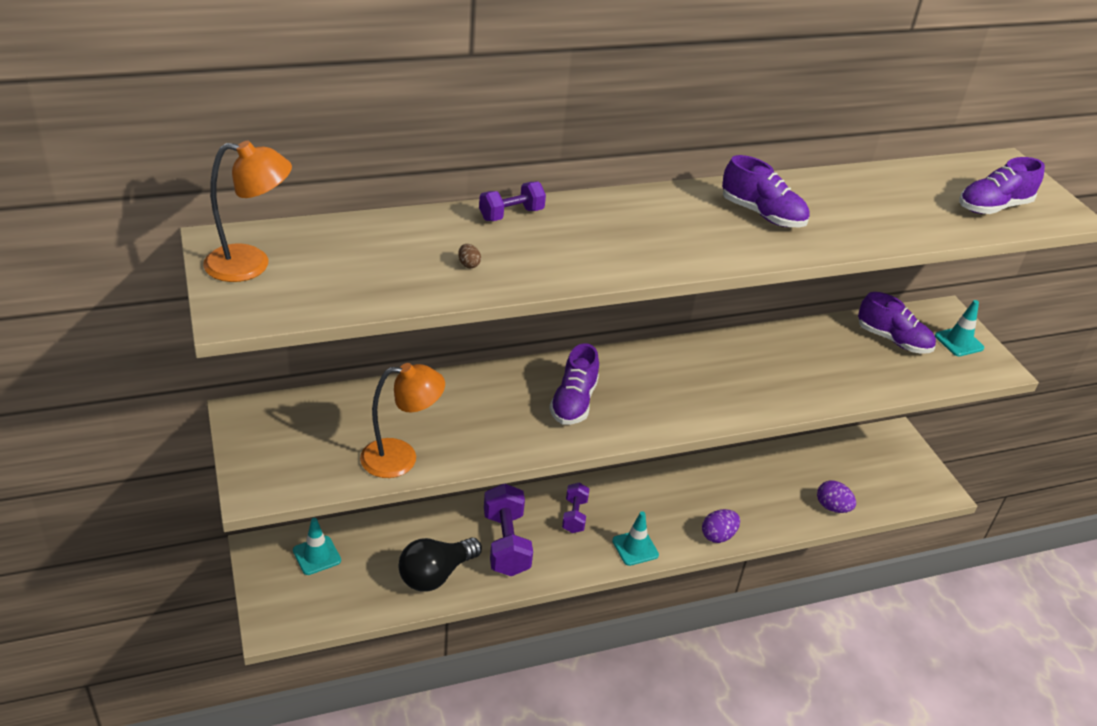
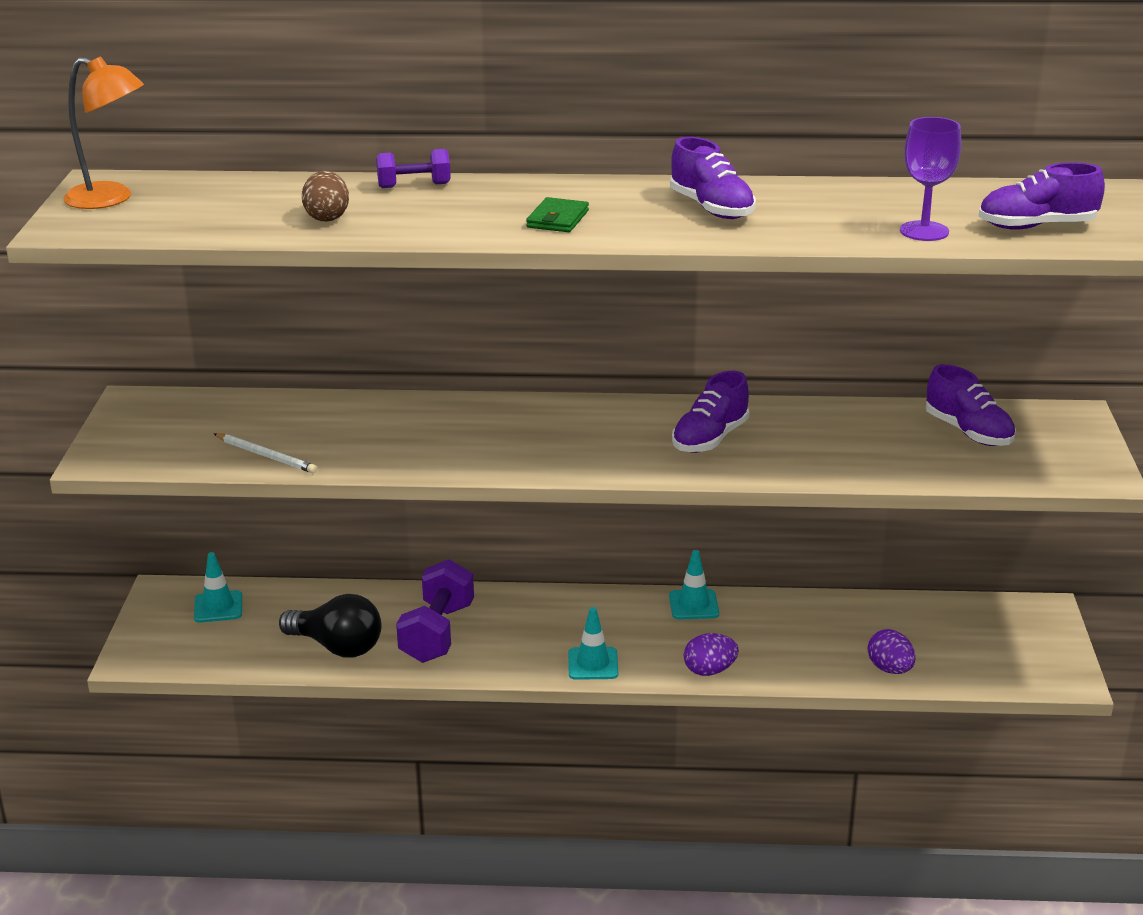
camera: 25 degrees right, 10 degrees down
(401, 458) = (266, 456): orange lamp -> white pencil
(436, 575) = (337, 647): black light bulb -> black light bulb turned 135 degrees counterclockwise
(468, 264) = (327, 217): brown egg -> brown egg, size x1.94
(573, 402) = (497, 436): purple shoe -> purple shoe (710, 439)
(574, 516) = (538, 621): purple dumbbell -> none
(658, 242) = (557, 219): none -> green wallet
(927, 222) = (924, 231): none -> purple goblet
(959, 342) = (1065, 445): turquoise traffic cone -> turquoise traffic cone (693, 605)

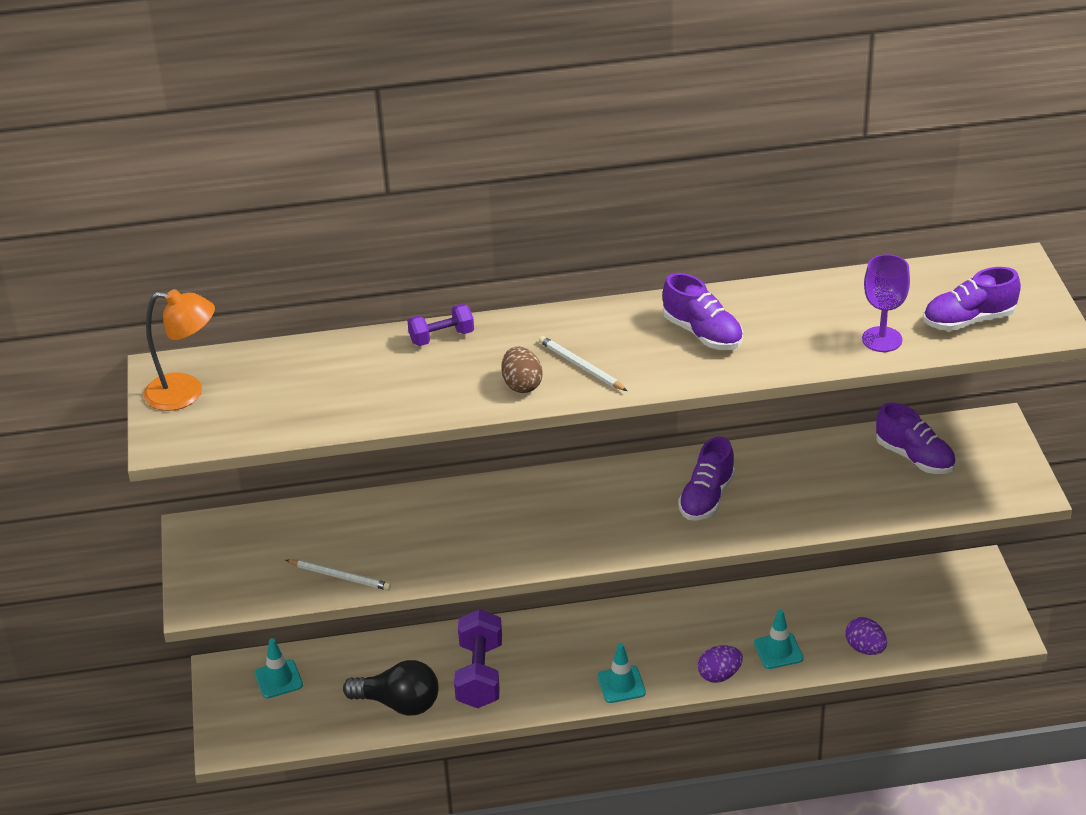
camera: 10 degrees left, 10 degrees up
(327, 217) = (386, 392): brown egg -> brown egg (522, 385)
(557, 219) = (581, 366): green wallet -> white pencil
(693, 605) = (688, 609): turquoise traffic cone -> turquoise traffic cone (778, 651)

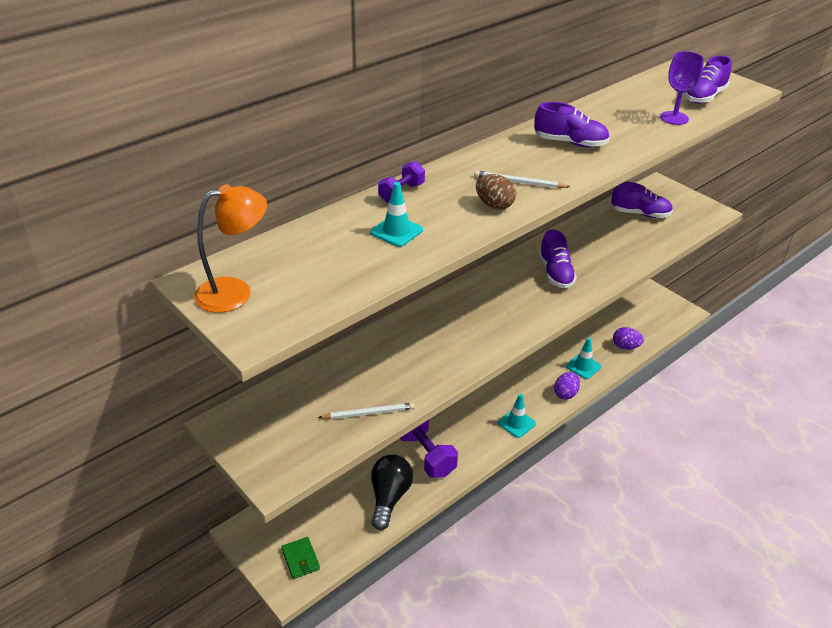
camera: 35 degrees left, 0 degrees up
(258, 725) = (300, 559): none -> green wallet
(278, 679) = (290, 519): turquoise traffic cone -> turquoise traffic cone (396, 231)
(399, 703) = (389, 497): black light bulb -> black light bulb turned 60 degrees counterclockwise

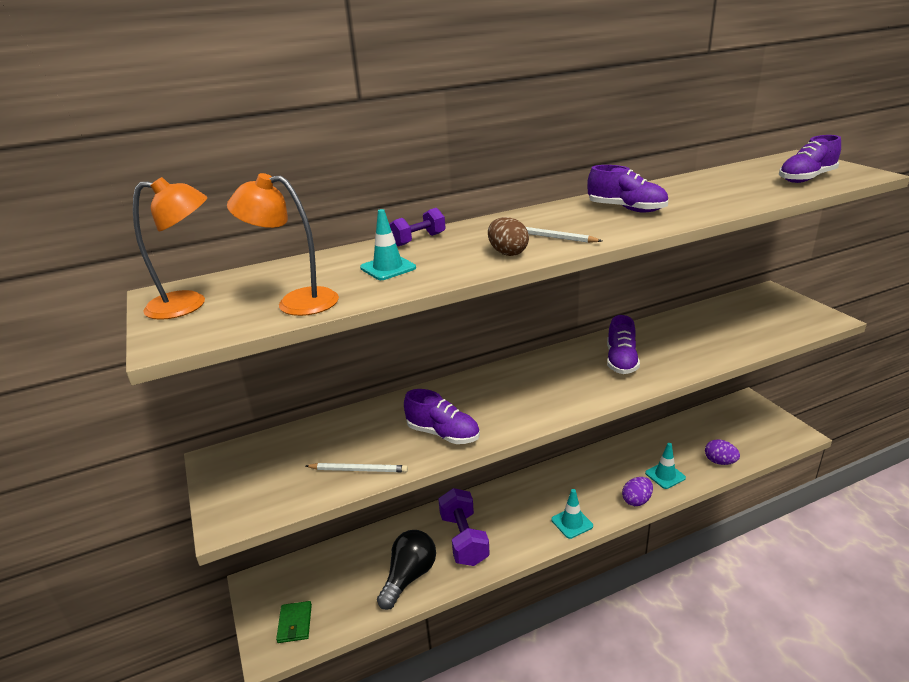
camera: 20 degrees right, 10 degrees down
(339, 279) = (296, 302): none -> orange lamp
(640, 214) = (739, 315): purple shoe -> purple shoe (443, 434)
(674, 118) = (761, 193): purple goblet -> none

